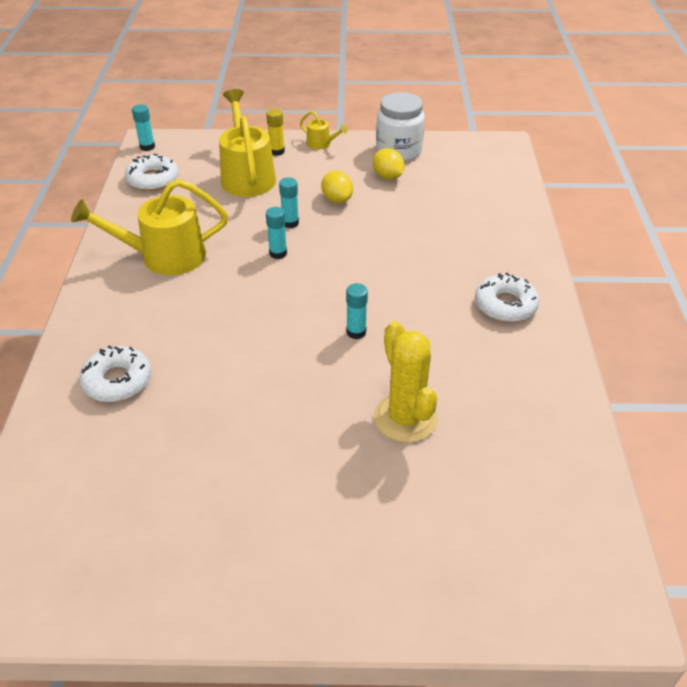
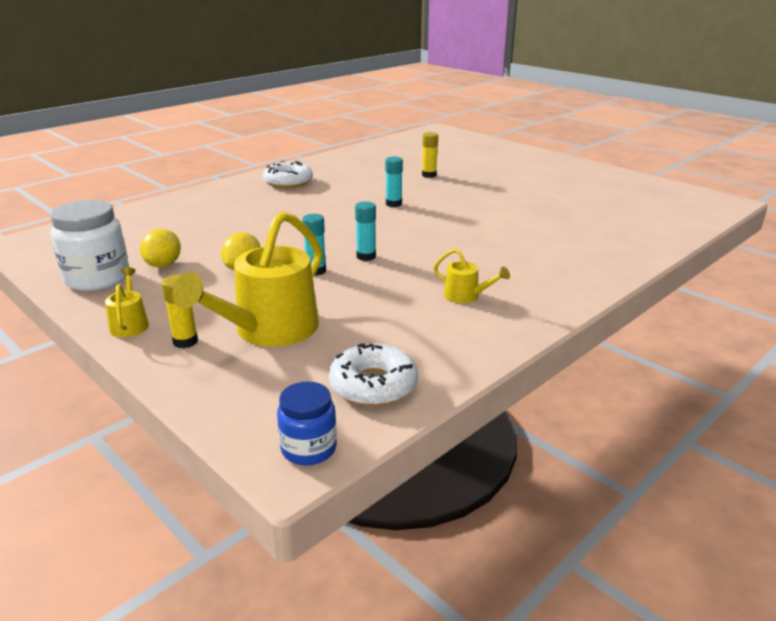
camera: 135 degrees left, 15 degrees down
(117, 381) = (587, 241): white donut -> none
(147, 147) = (309, 449): turquoise glue stick -> blue jar
(164, 257) = (466, 296): yellow watering can -> yellow watering can, size x0.46
(405, 418) = (429, 175): yellow cactus -> yellow glue stick

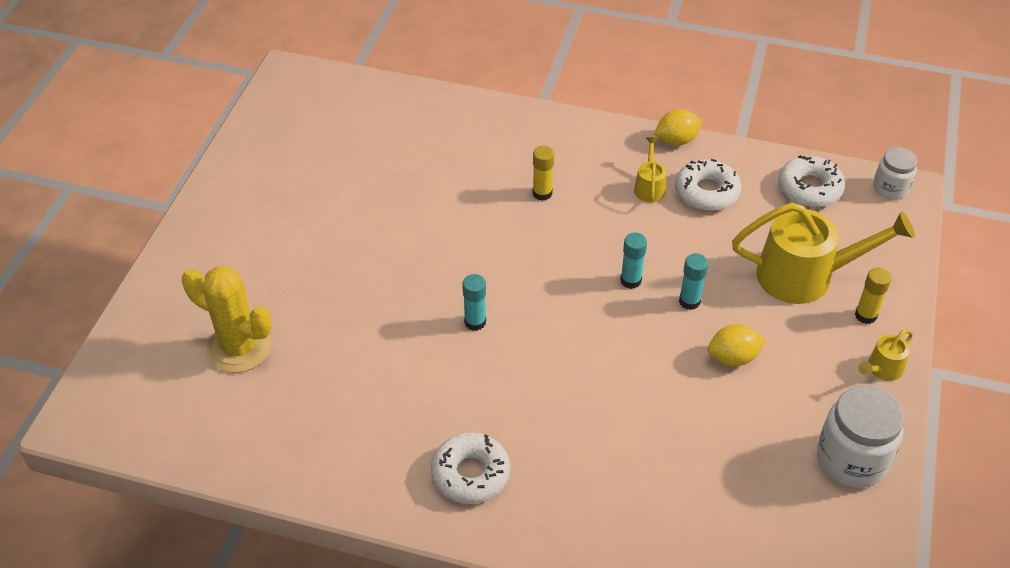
camera: 120 degrees left, 20 degrees up
(163, 265) = (781, 428): yellow lemon -> yellow lemon (676, 140)
(309, 449) = (890, 188): blue jar -> white jar
(429, 175) = (343, 333): yellow glue stick -> yellow glue stick (542, 193)
(431, 321) = (706, 192): none -> white donut
(447, 156) = (239, 348): none -> yellow cactus

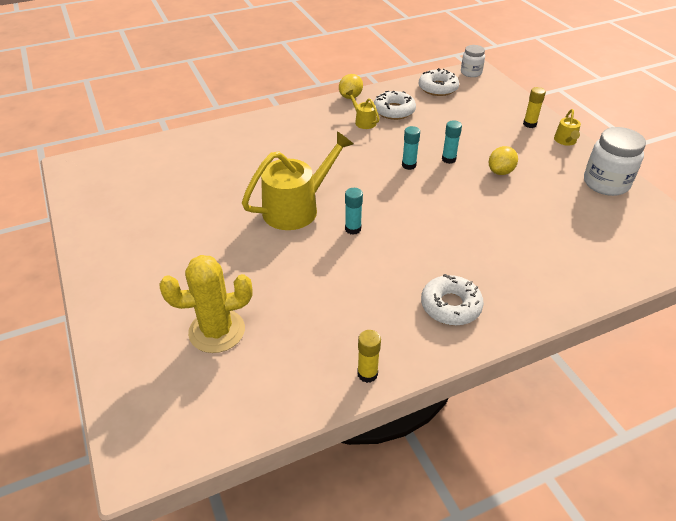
camera: 40 degrees left, 5 degrees down
(542, 193) = (311, 150): yellow glue stick -> yellow glue stick (367, 374)
(805, 275) = (484, 122): yellow watering can -> yellow watering can (297, 208)

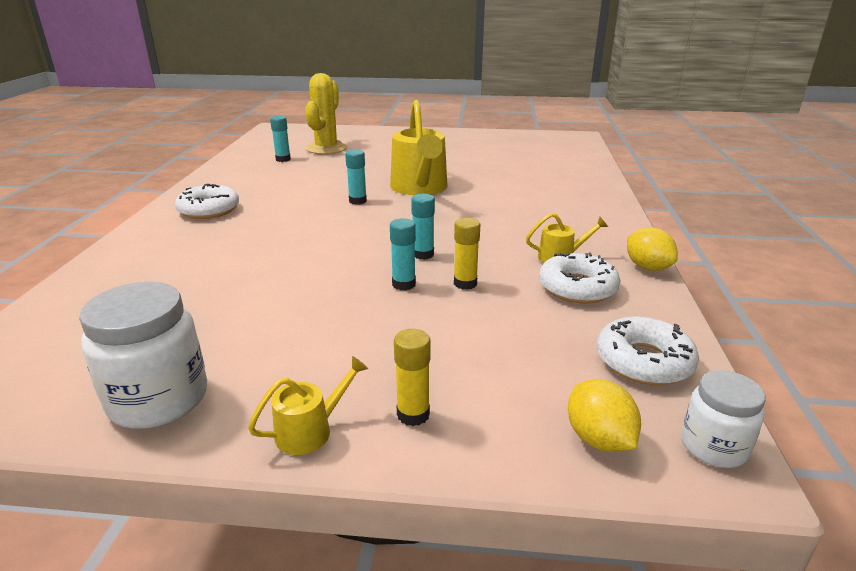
camera: 120 degrees right, 15 degrees down
(283, 345) = (283, 159): none -> turquoise glue stick
(367, 374) = (217, 173): yellow glue stick -> yellow glue stick (465, 283)
(500, 171) = (327, 312): yellow lemon -> yellow lemon (598, 439)
(565, 141) = (310, 430): yellow watering can -> yellow watering can turned 105 degrees clockwise

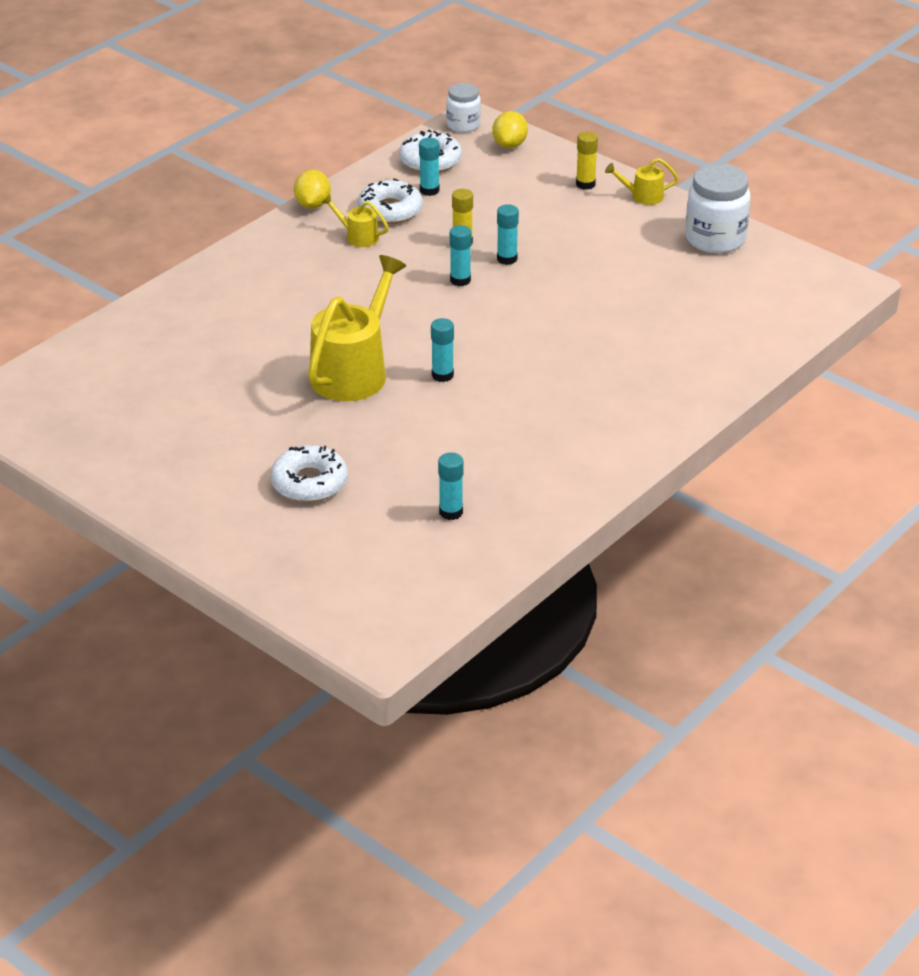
camera: 145 degrees left, 10 degrees up
(209, 210) = (607, 422): white donut -> white donut (309, 483)
(326, 148) = (365, 522): yellow cactus -> none
(579, 323) = (429, 190): none -> turquoise glue stick

